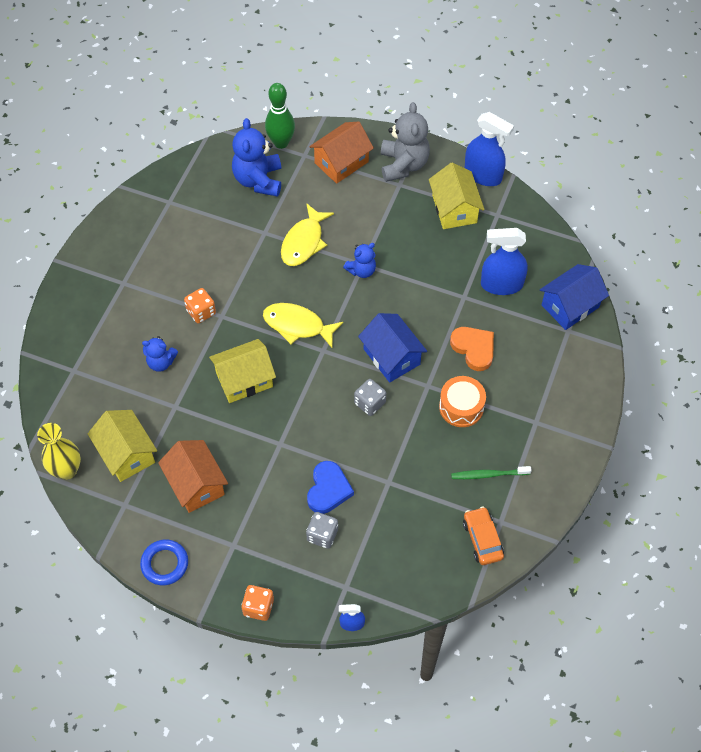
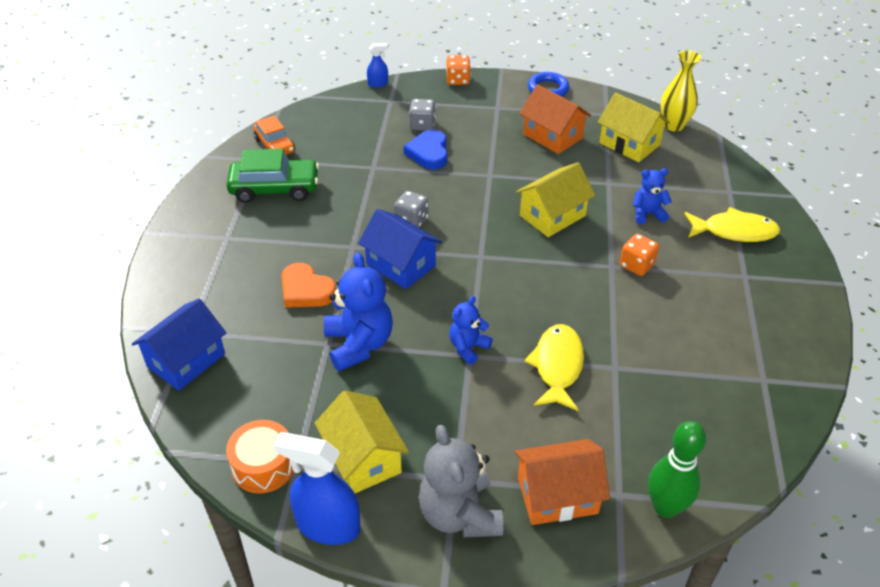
camera: 165 degrees right, 15 degrees down
(258, 180) = (664, 438): blue teddy bear -> blue teddy bear (359, 344)
(297, 326) = (520, 273): yellow fish -> yellow fish (734, 231)
(341, 162) = (557, 495): orange house -> orange house turned 45 degrees clockwise
(461, 407) = (311, 235): orange drum -> orange drum (263, 465)
(488, 474) = (275, 188): green toothbrush -> green car
(501, 284) = (280, 368): blue spray bottle -> none

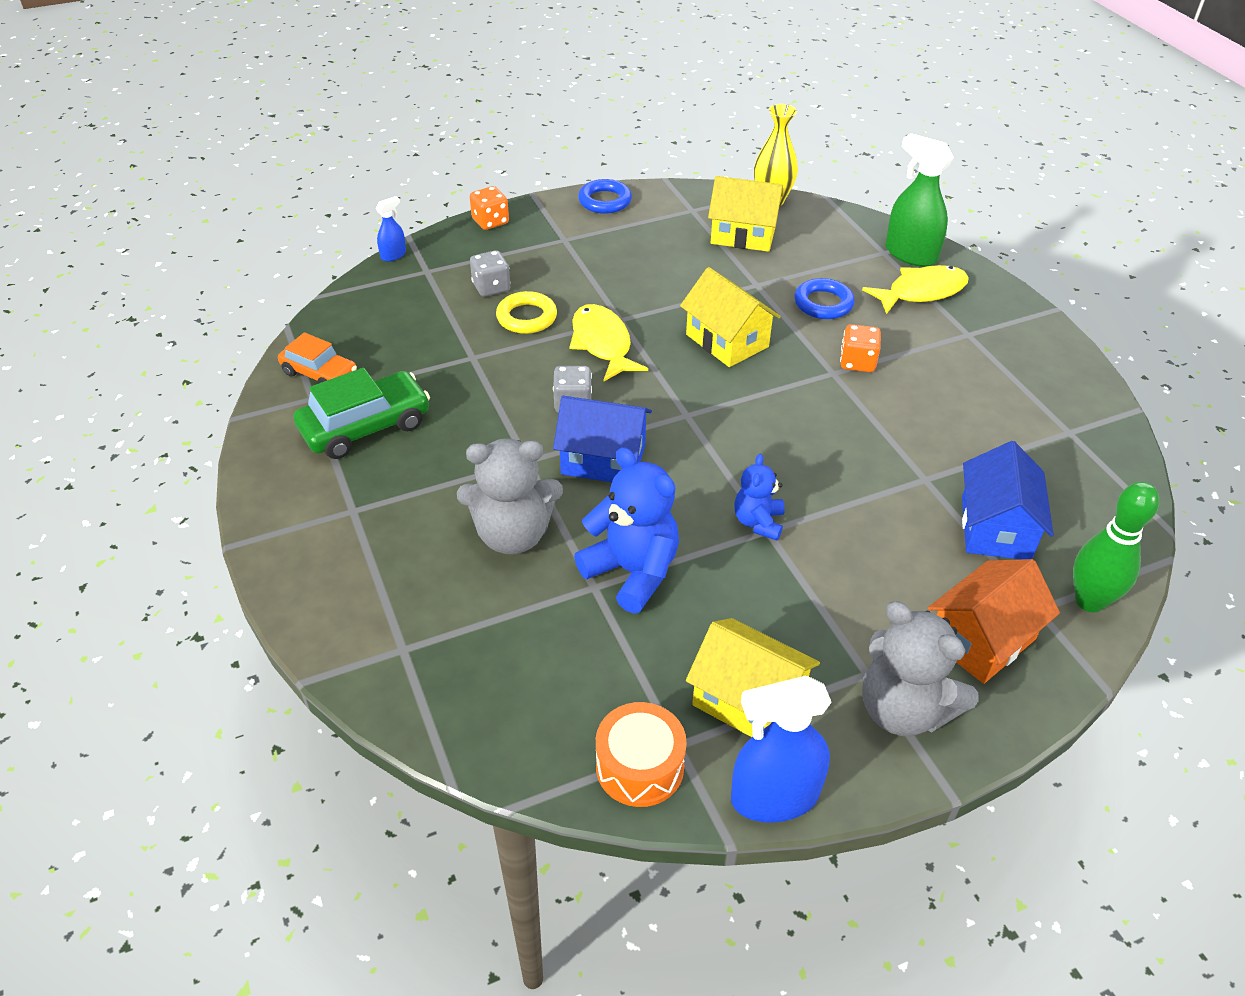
camera: 30 degrees left, 0 degrees up
(186, 360) = (429, 686): blue house -> blue house (995, 528)
(306, 290) = (513, 535): orange heart -> grey teddy bear
(429, 153) = (526, 317): blue heart -> yellow ring
(552, 136) = (654, 252): orange house -> none
(552, 215) = (727, 341): yellow house -> yellow house turned 60 degrees counterclockwise
(557, 366) = (868, 502): yellow fish -> yellow fish (602, 344)
(647, 214) = (823, 303): blue teddy bear -> blue ring
(751, 200) = (910, 254): none -> green spray bottle

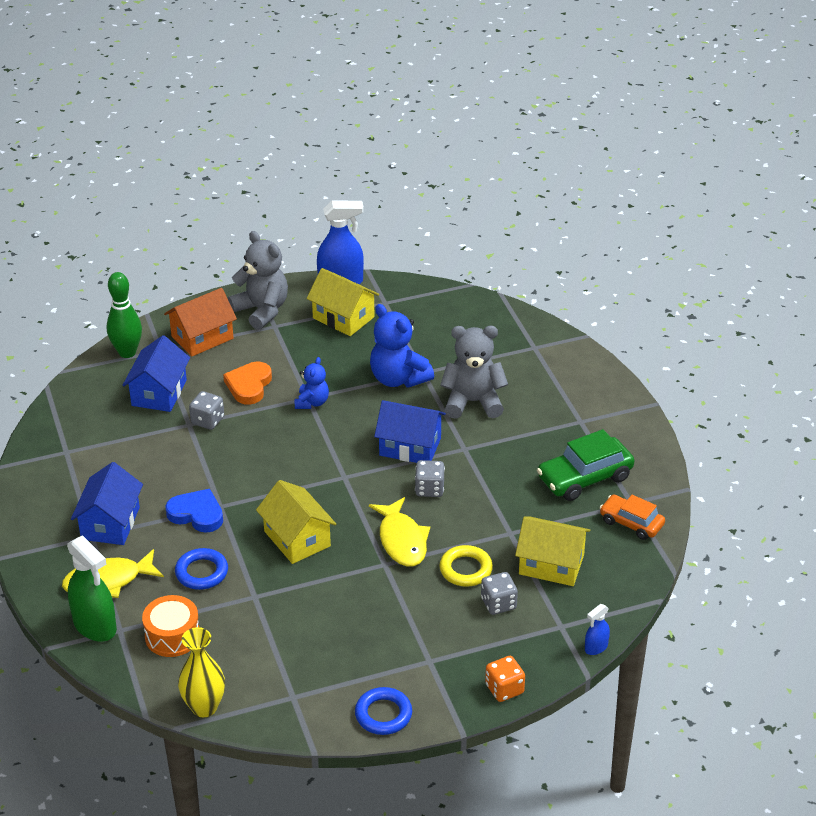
camera: 175 degrees left, 5 degrees down
(639, 766) = (405, 295): orange drum -> orange drum (172, 636)
(743, 235) = (249, 658): yellow house -> yellow house (551, 564)
(857, 362) = (196, 514): orange dice -> blue heart
(864, 547) = (249, 385): none -> orange heart
(901, 485) = (207, 420): none -> grey dice
(955, 348) = (110, 523): none -> blue house

